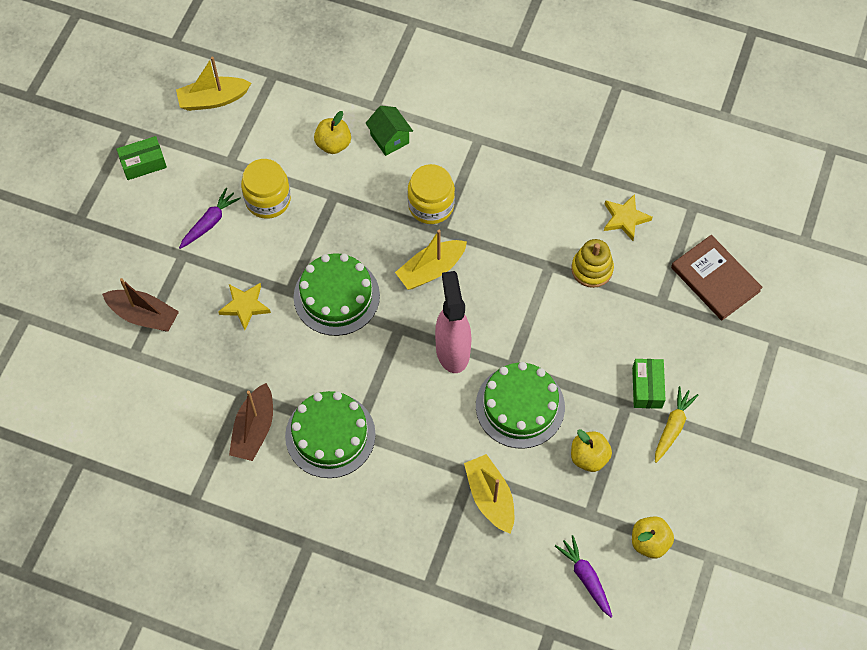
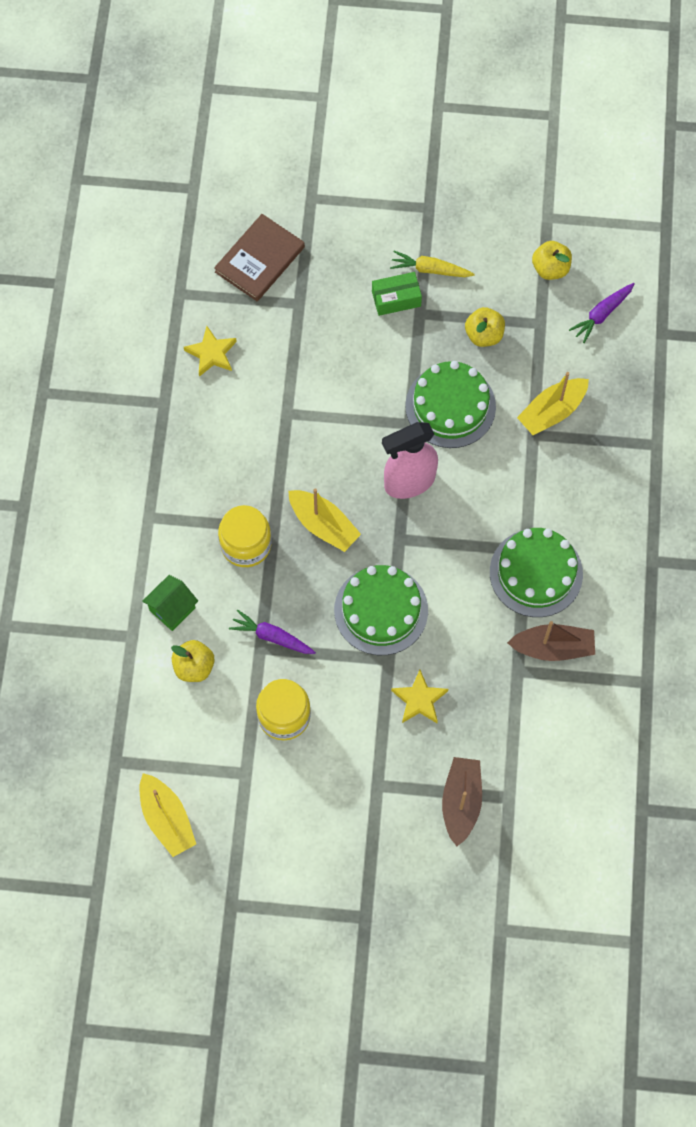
camera: 105 degrees left, 5 degrees up
(143, 163) = (273, 870): green box -> none
(210, 222) = (329, 769): purple carrot -> purple carrot (272, 637)
(592, 269) = (279, 373): yellow stacking toy -> none

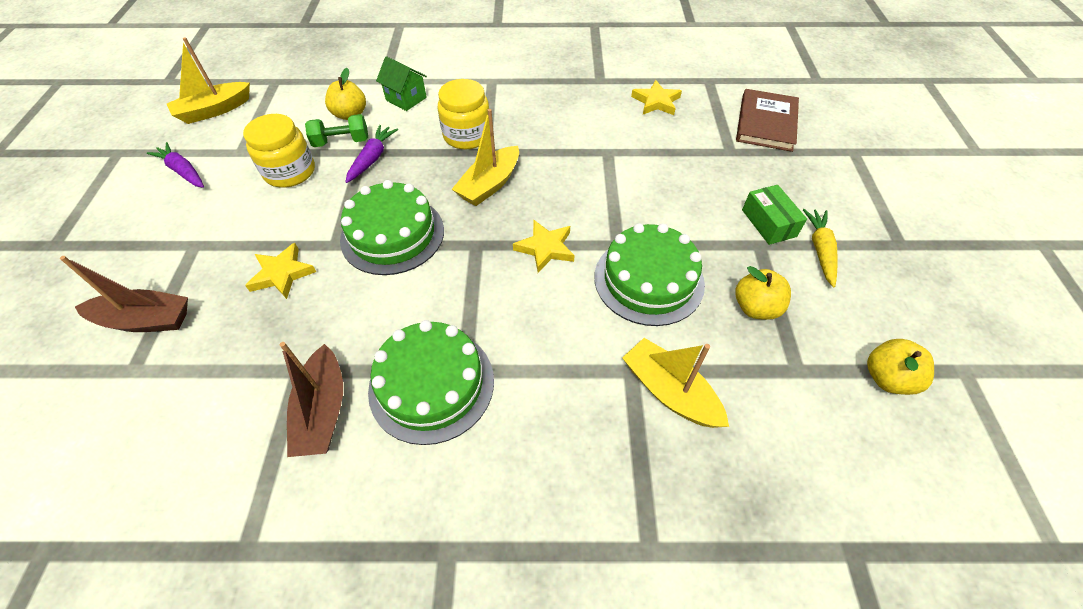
camera: 85 degrees right, 15 degrees down
(241, 670) = (341, 142): none -> green dumbbell
(260, 260) = (766, 123): brown book -> brown book turned 75 degrees clockwise
(409, 482) = (545, 248): pink spray bottle -> yellow star
(602, 314) = (846, 452): purple carrot -> purple carrot (183, 171)

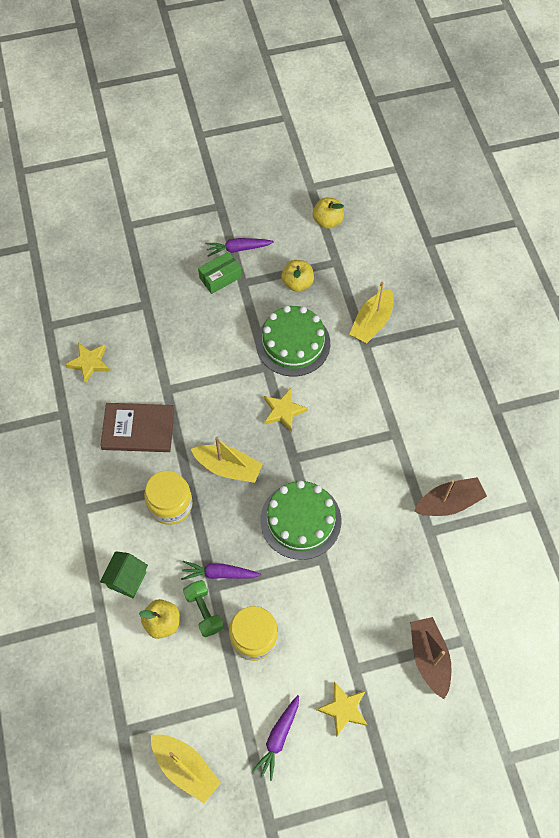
camera: 105 degrees left, 10 degrees up
(282, 274) = (360, 583): yellow star -> yellow star (343, 709)
(431, 384) = (411, 448): green cake -> none
(766, 123) = (103, 281): brown book -> brown book (138, 429)
(820, 250) = (238, 249): yellow carrot -> purple carrot

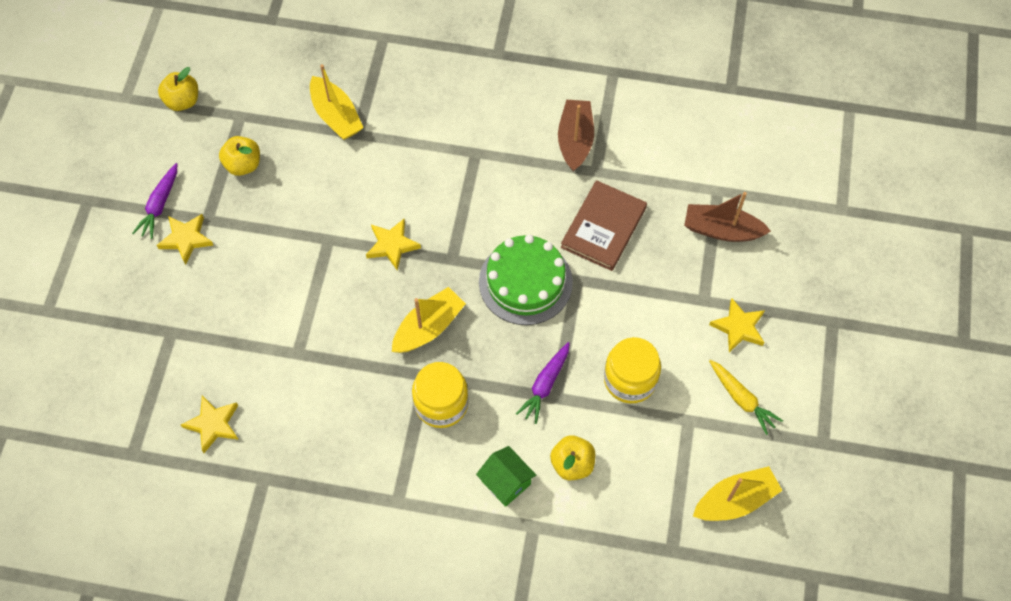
camera: 65 degrees left, 0 degrees up
(138, 429) = (331, 402): brown book -> brown book (603, 227)
(204, 611) = (579, 417): green dumbbell -> none
(220, 277) = (186, 239): green box -> yellow star
(278, 738) = (742, 399): purple carrot -> yellow carrot
(293, 343) = (315, 201): green cake -> none

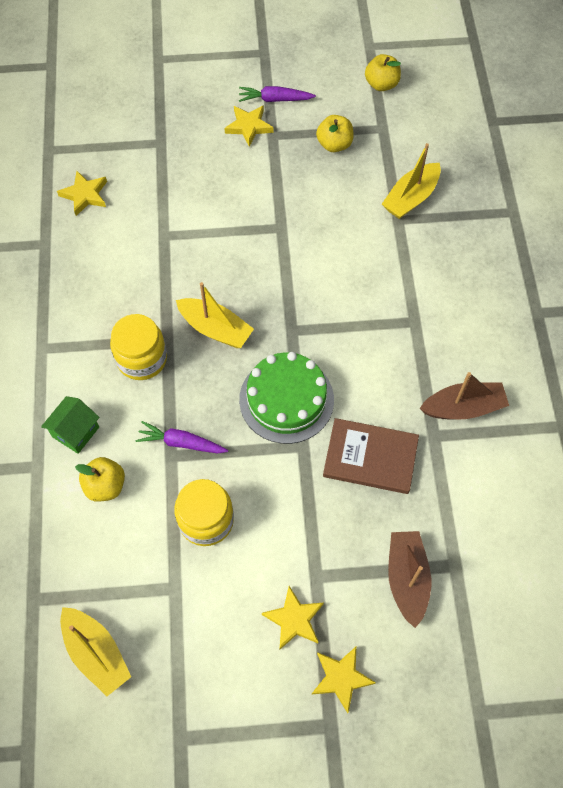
camera: 75 degrees right, 0 degrees up
(392, 245) = (291, 278): yellow star -> yellow star (341, 678)
(742, 399) = (211, 639): yellow carrot -> none

